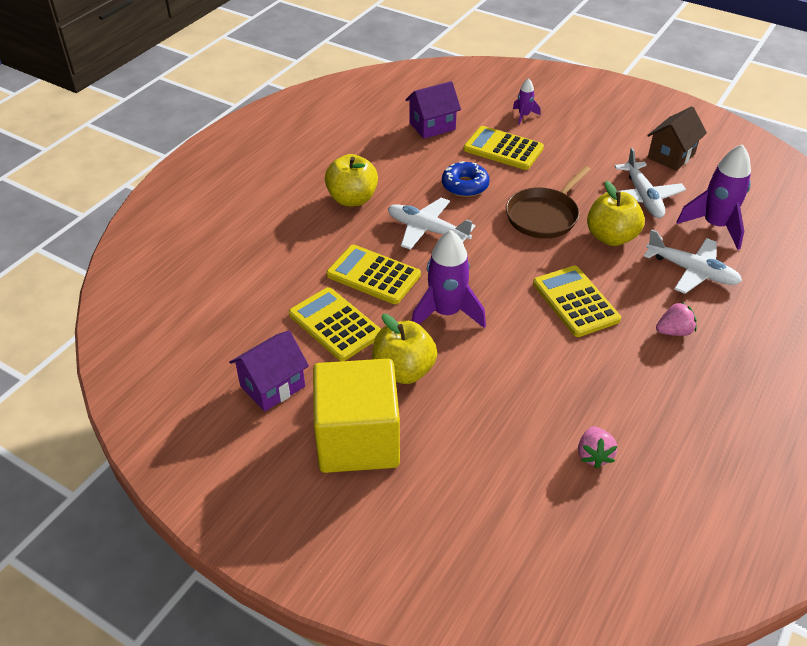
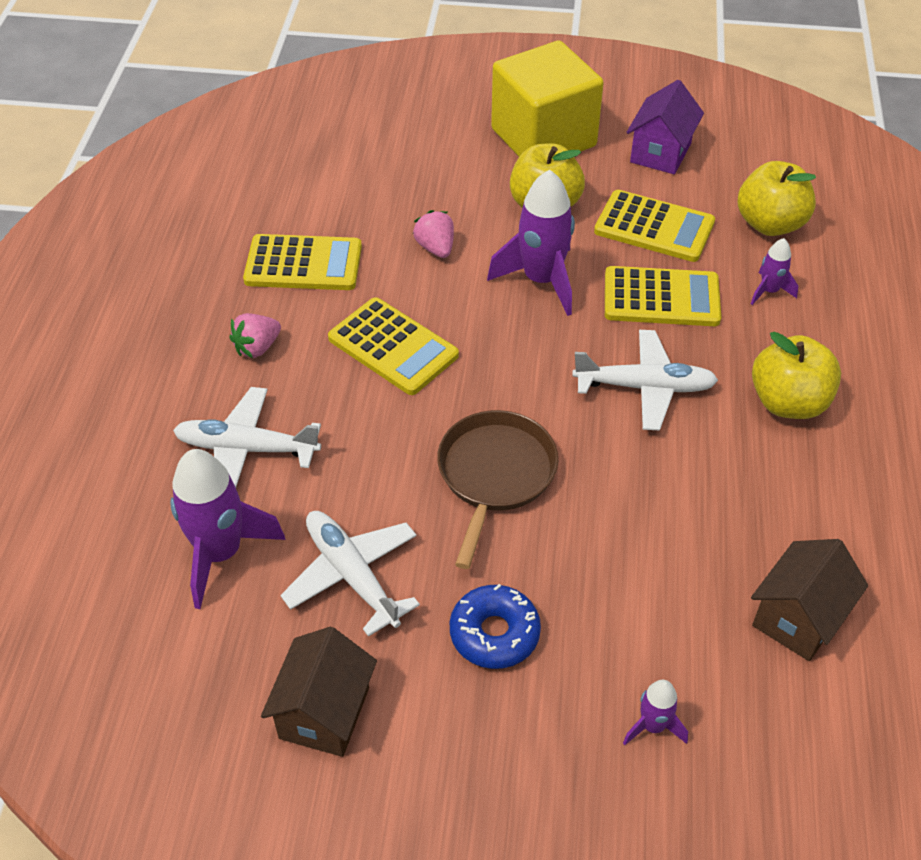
camera: 155 degrees right, 5 degrees up
(300, 257) = (769, 291): none -> purple rocket
(432, 126) = (798, 618): purple house -> brown house
(465, 185) = (647, 491): blue donut -> blue donut (494, 633)
(503, 149) = (637, 606): yellow calculator -> yellow calculator (303, 264)
(593, 455) = (315, 191): pink strawberry -> pink strawberry (435, 248)
(611, 237) = (379, 469): yellow apple -> yellow apple (770, 224)

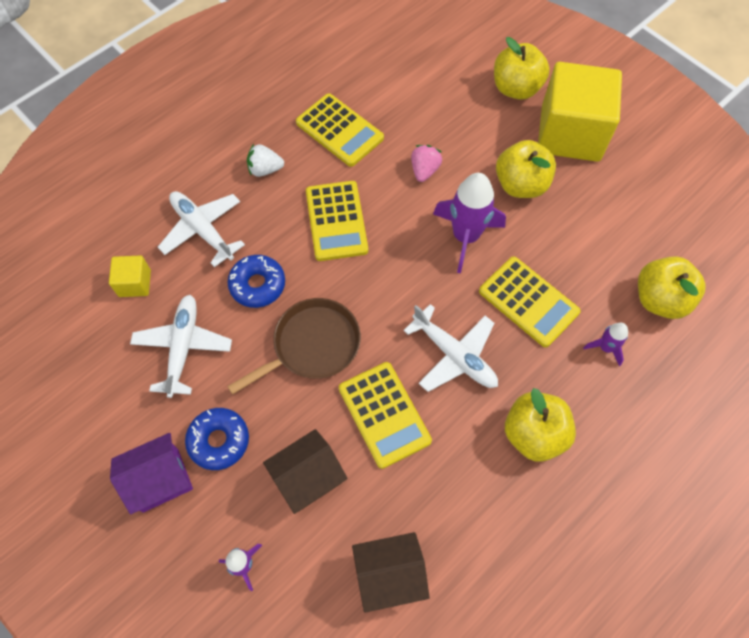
camera: 40 degrees right, 15 degrees up
(220, 553) = (135, 283): purple rocket -> yellow cube
(257, 347) = (265, 169): pink strawberry -> white strawberry
(324, 713) = (99, 414): brown house -> brown house (308, 478)
(371, 459) = (257, 285): none -> blue donut
(449, 128) = (516, 88): none -> yellow apple
(654, 227) = (576, 248): yellow calculator -> yellow calculator (384, 414)
(660, 153) = (639, 195): purple house -> purple house (160, 480)

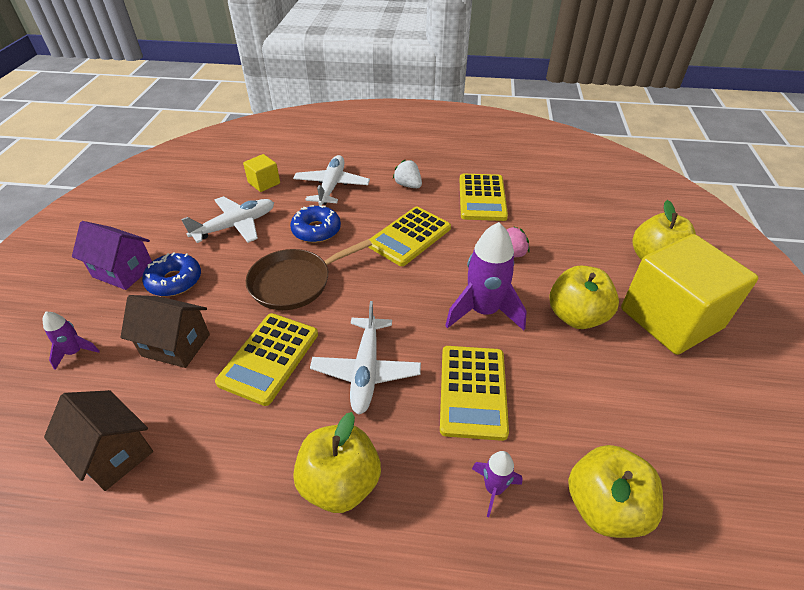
camera: 50 degrees right, 20 degrees down
(312, 345) = (294, 282): brown pan -> brown pan turned 135 degrees clockwise

